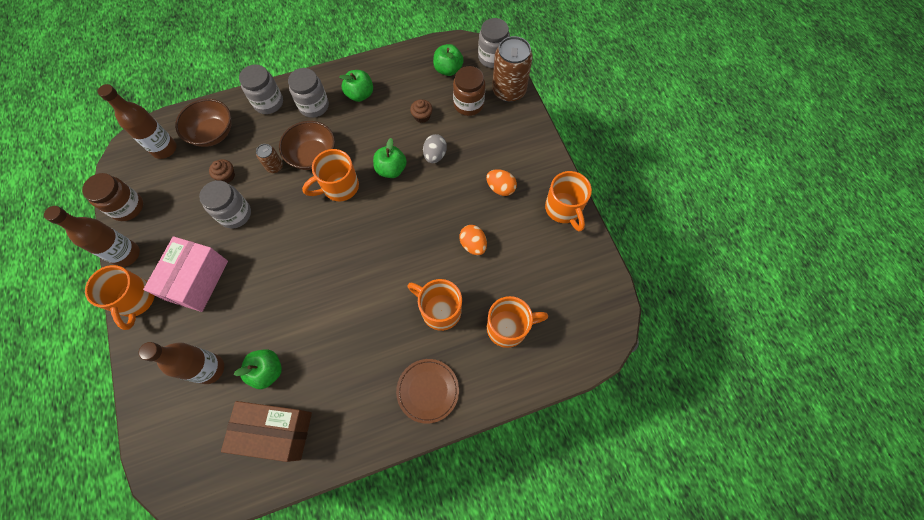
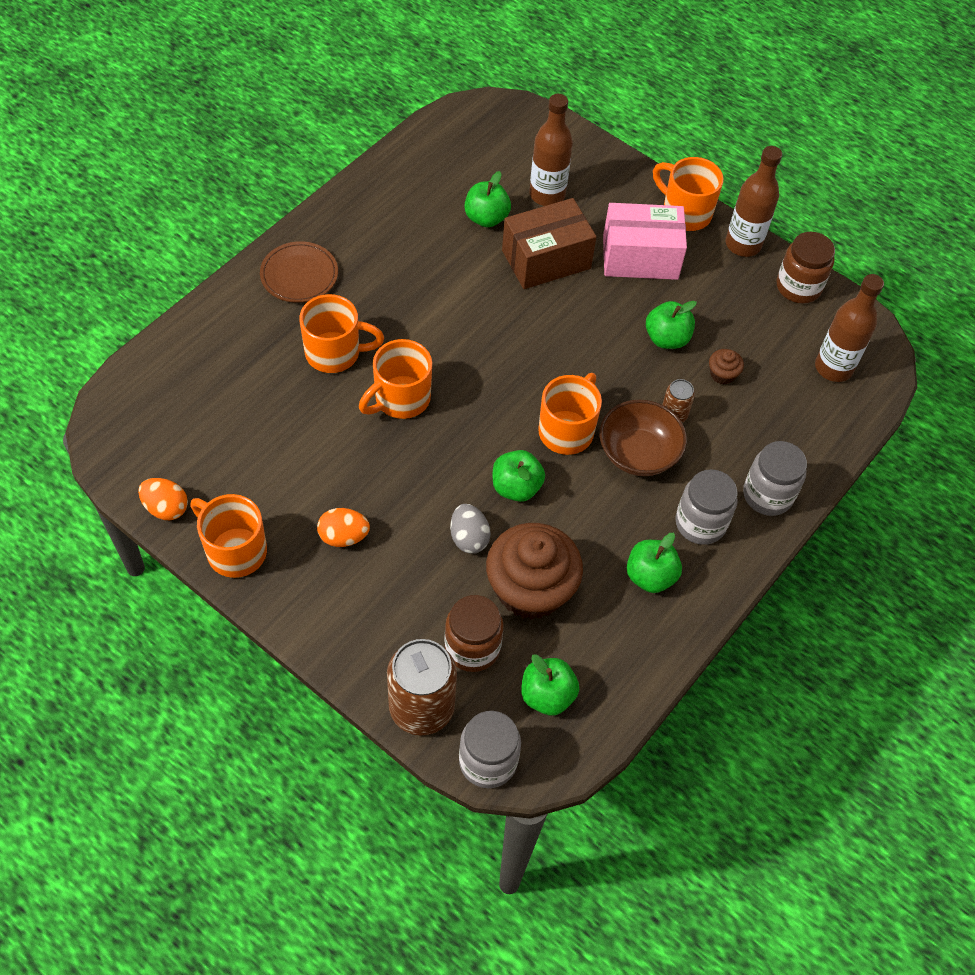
camera: 145 degrees right, 10 degrees down
(197, 280) = (640, 257): pink box -> pink box turned 75 degrees counterclockwise
(213, 133) = (796, 416): brown bowl -> none
(235, 214) = (666, 338): grey jar -> green apple
(276, 431) = (435, 180): brown box -> brown box (546, 259)
(422, 116) = (530, 589): brown cupcake -> brown cupcake, size x2.44
(473, 245) = (338, 444): orange egg -> orange egg (166, 508)
(508, 327) = (239, 372): orange mug -> orange mug (400, 399)

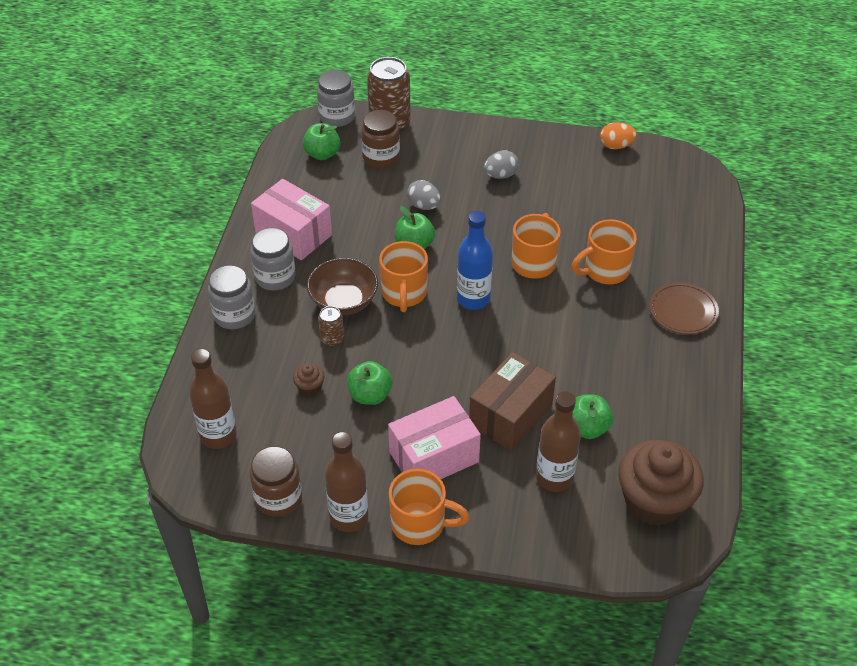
camera: 155 degrees right, 10 degrees down
(234, 550) = (556, 144): orange mug -> none
(343, 536) = (500, 175): orange egg -> grey egg
(497, 388) = (473, 299): none -> blue bottle
(530, 589) = (366, 196): brown cupcake -> brown cupcake (654, 500)
(650, 576) = (293, 233): green apple -> pink box

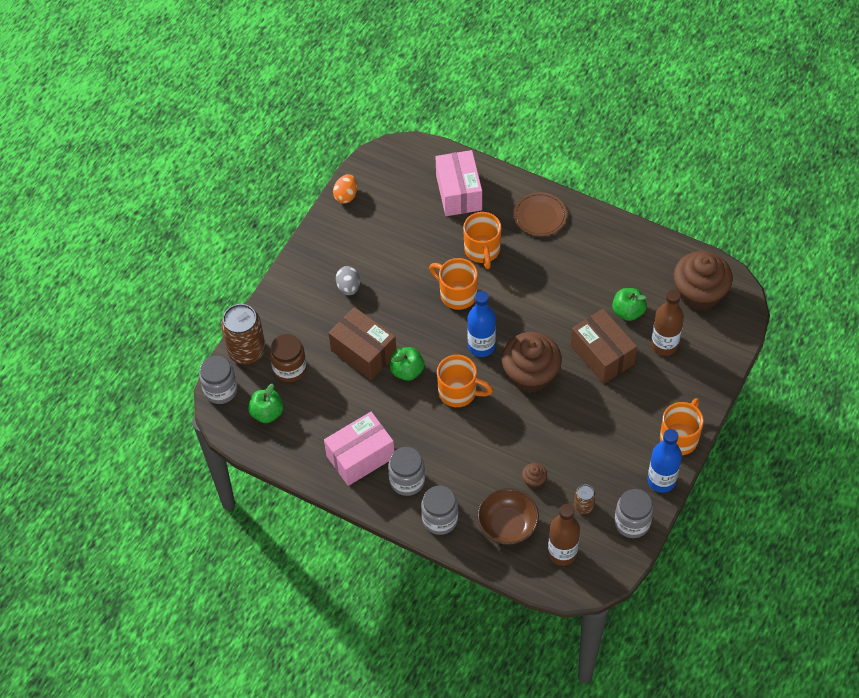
camera: 70 degrees left, 10 degrees up
(278, 498) = (632, 523): brown jar -> grey jar
(332, 339) = (490, 454): brown can -> brown can (583, 506)
(343, 301) = (452, 437): brown bowl -> brown bowl (507, 525)
(349, 517) = (661, 480): brown bottle -> blue bottle
(370, 395) = (555, 441): green apple -> none
(424, 206) = (363, 352): grey egg -> brown box
(434, 457) = (625, 414): pink box -> pink box (459, 193)
(454, 352) = (530, 374): none -> brown cupcake

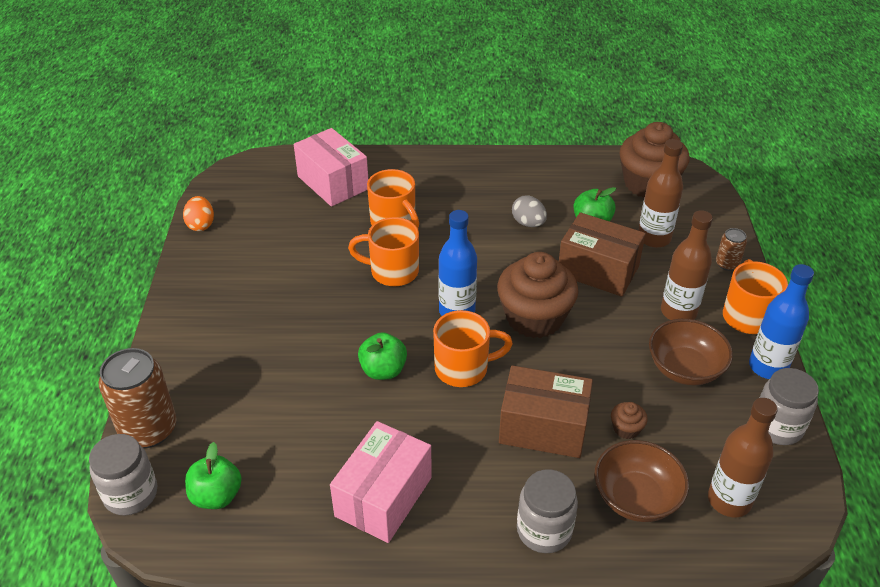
camera: 30 degrees left, 15 degrees down
(290, 368) = (222, 427): brown jar -> none
(348, 287) = (254, 310): grey egg -> grey egg (528, 223)
(363, 352) = (314, 371): brown box -> brown box (543, 427)
(407, 481) = (467, 500): grey jar -> none
(540, 216) = (435, 174): brown plate -> none
(583, 506) = (707, 432): brown can -> brown can (727, 264)
(604, 457) = (685, 368): none -> brown bowl
(633, 413) = (678, 312): none -> brown bottle

